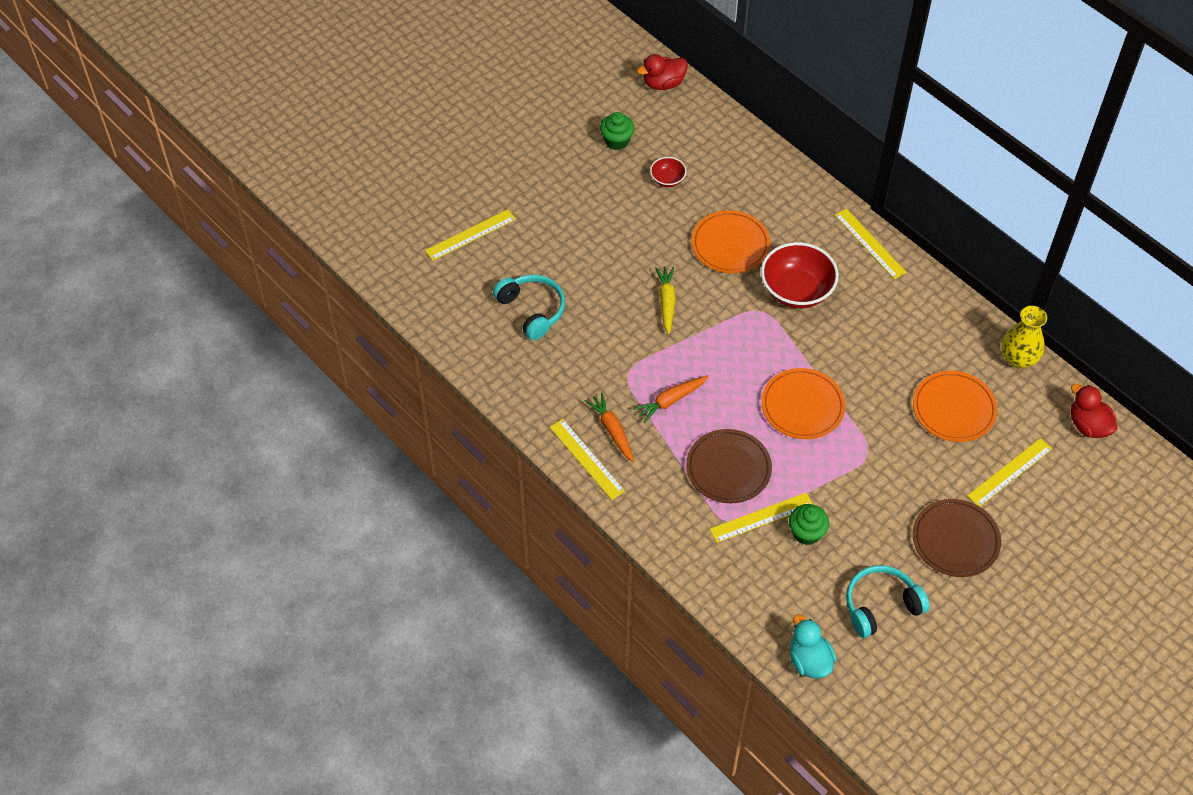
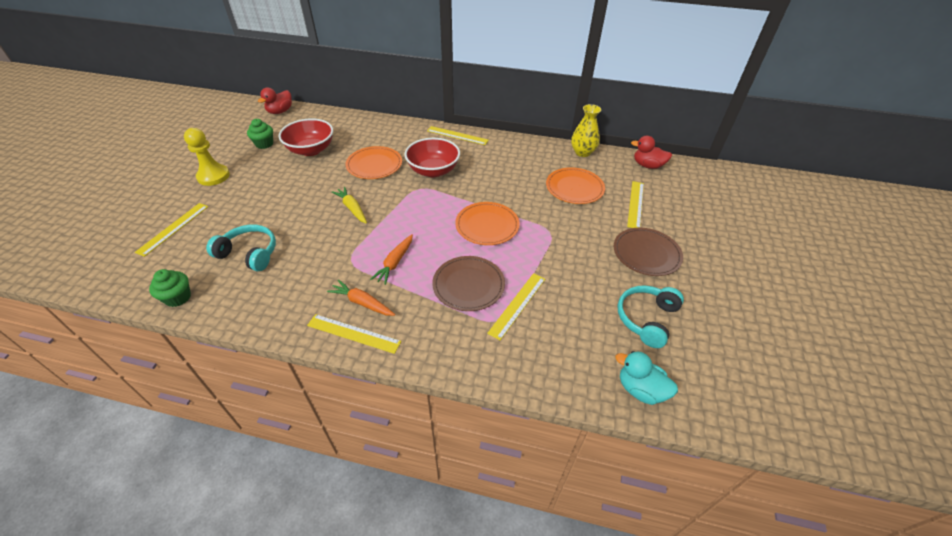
camera: 35 degrees left, 10 degrees down
(537, 171) = (213, 176): none -> yellow pawn
(667, 179) = (311, 150): red bowl -> red bowl, size x2.03
(806, 533) = (556, 298): green cupcake -> green cupcake (178, 297)

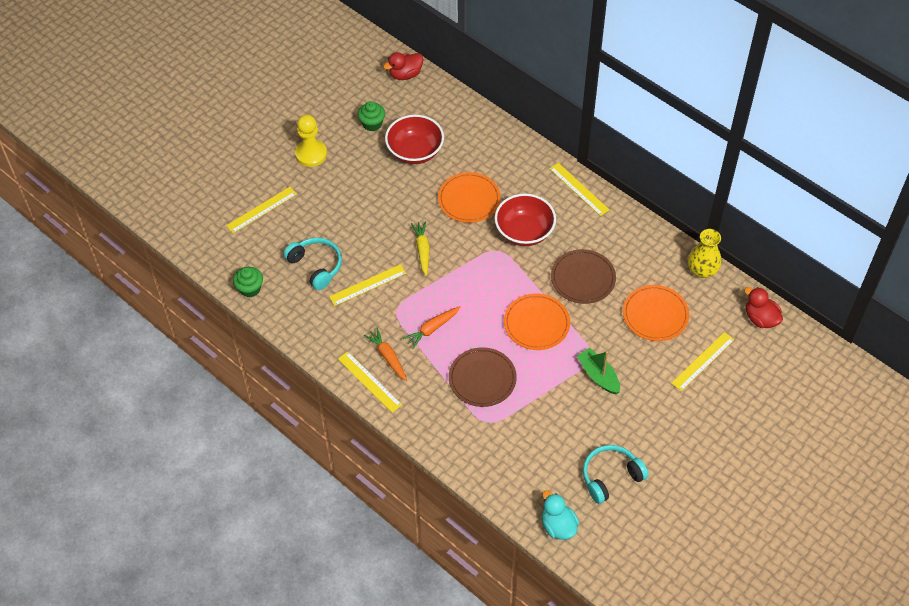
camera: 30 degrees right, 10 degrees up
(517, 305) = (511, 415): yellow ruler -> yellow ruler (367, 285)
(567, 243) = (598, 375): none -> green boat
(646, 253) = (665, 419): brown plate -> brown plate (583, 278)

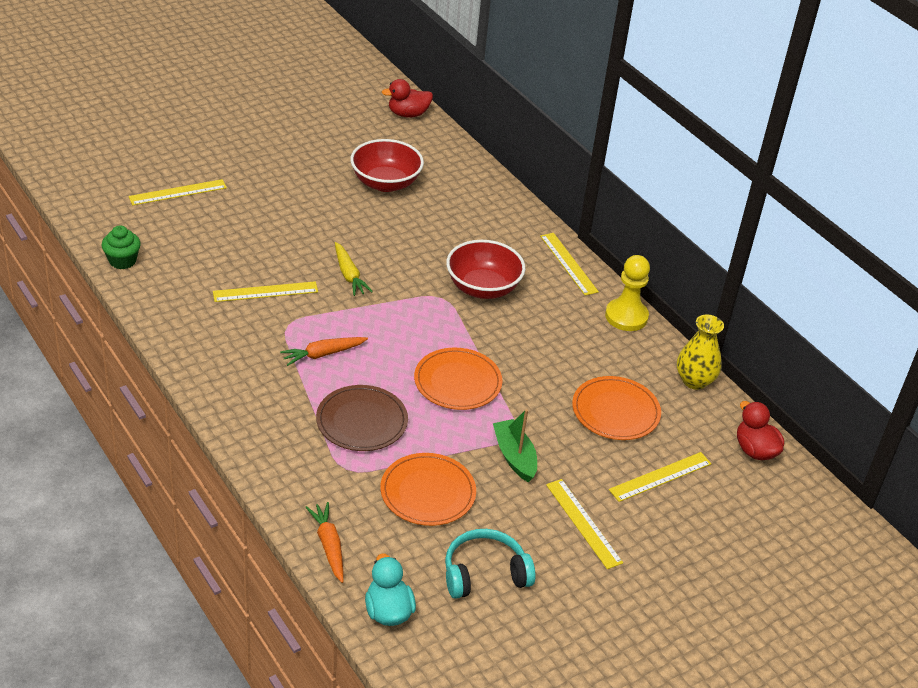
camera: 10 degrees right, 15 degrees down
(311, 154) = (263, 157): yellow pawn -> yellow pawn (626, 316)
(316, 266) = (213, 259): turquoise headphones -> none
(369, 381) = (217, 387): yellow ruler -> yellow ruler (583, 523)
(372, 124) = (347, 147): green cupcake -> none
(387, 357) = (253, 368): orange carrot -> orange carrot (328, 545)
(422, 250) = (349, 275): yellow carrot -> yellow carrot turned 150 degrees clockwise
(469, 199) = (429, 241): orange plate -> orange plate (428, 492)
(583, 278) = (537, 351): brown plate -> none

